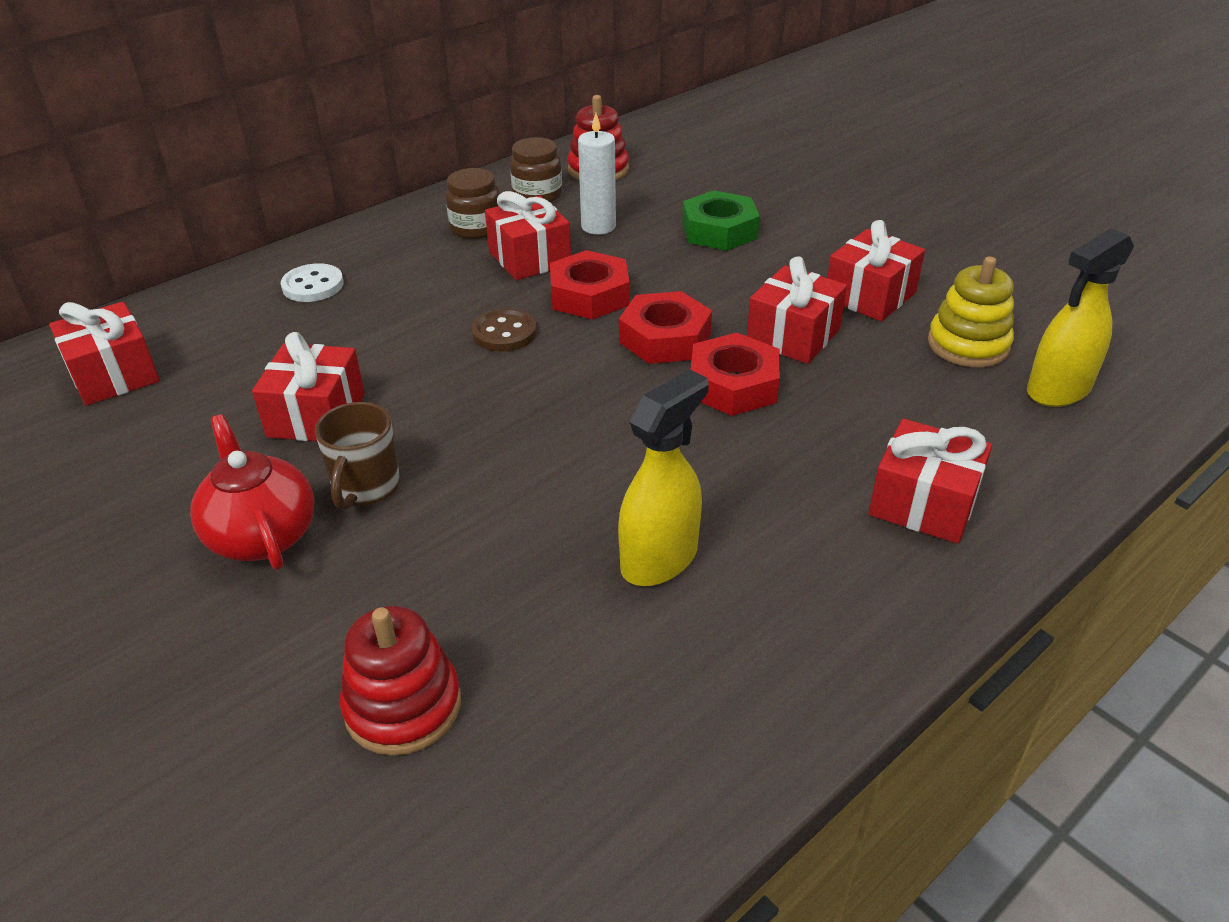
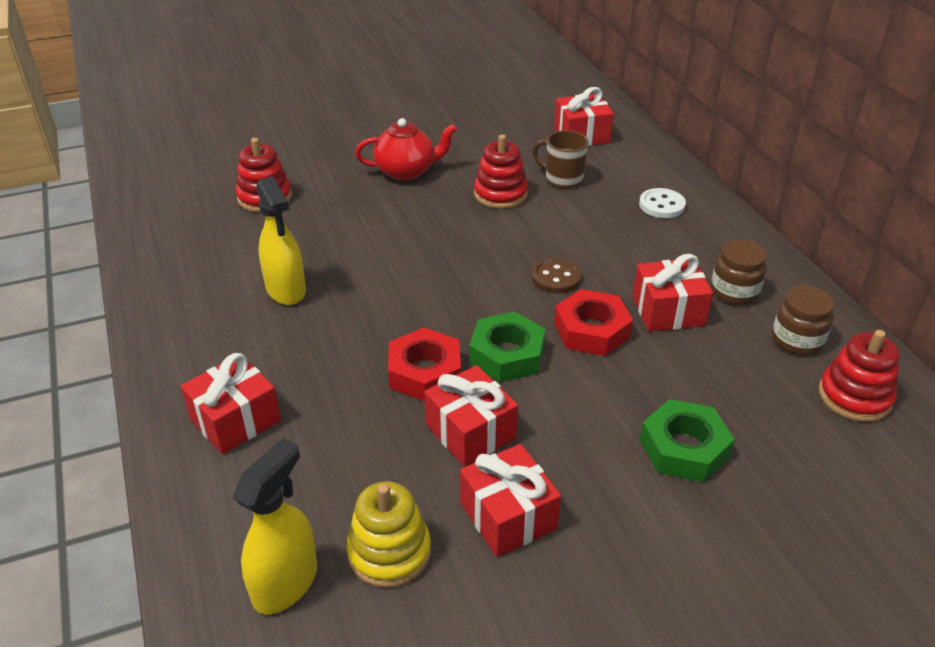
camera: 110 degrees right, 0 degrees up
(316, 415) = (500, 194): red gift -> red stacking toy
(365, 488) = (421, 203): brown mug -> brown mug (562, 179)
(598, 226) = (717, 365): white candle -> none
(665, 338) = (507, 355): red nut -> green nut
(1058, 390) = (286, 583): yellow spray bottle -> yellow spray bottle turned 45 degrees clockwise

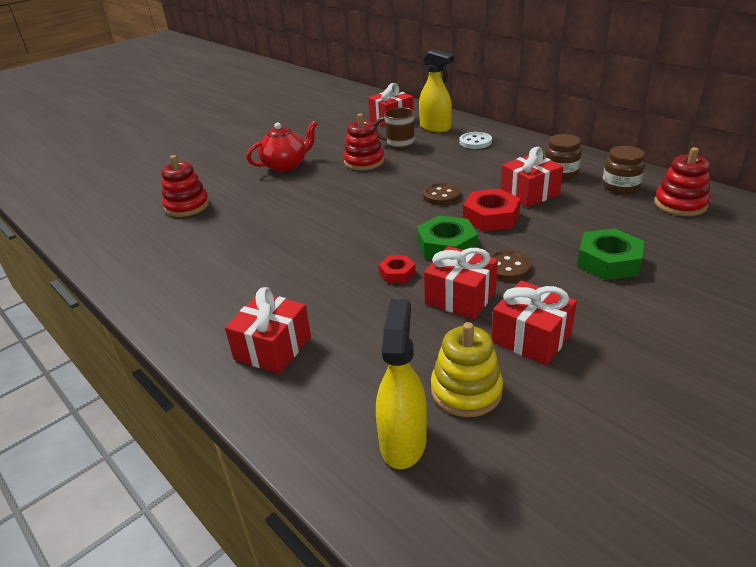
camera: 20 degrees left, 5 degrees down
(286, 290) = (249, 255): yellow spray bottle -> yellow spray bottle (435, 128)
(425, 372) = (397, 273): red nut -> red nut, size x0.56
(555, 411) = (507, 267): none -> brown button

